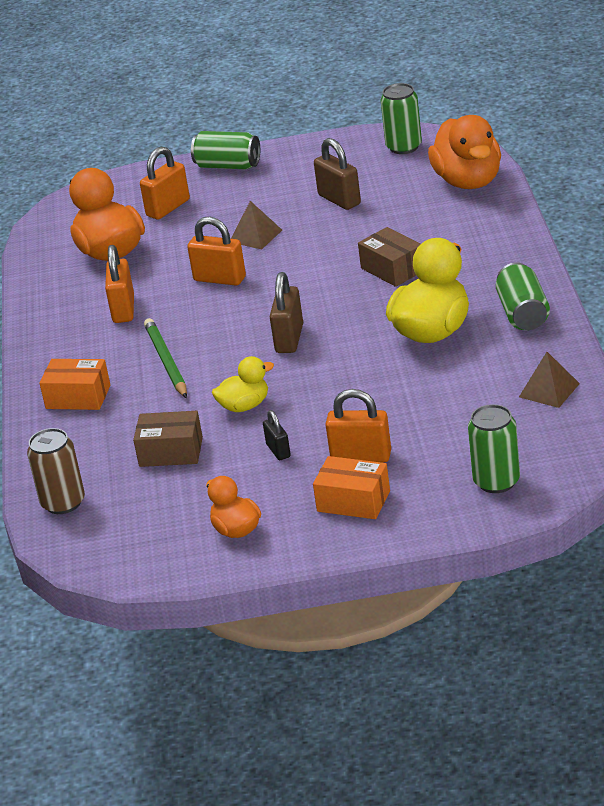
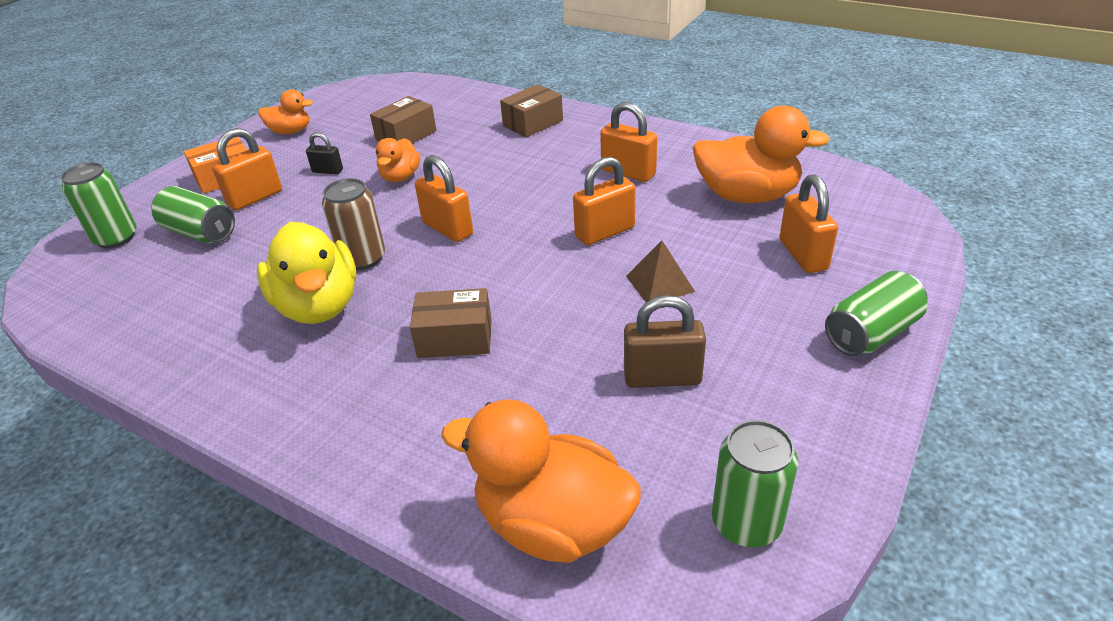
camera: 125 degrees right, 5 degrees up
(63, 503) = (427, 91): brown can -> brown can (363, 258)
(78, 397) = (533, 123): orange box -> brown box
(166, 361) = (517, 166): green pencil -> none
(244, 406) = (400, 177): yellow duck -> orange duck
(289, 339) = (447, 229): brown padlock -> orange padlock
(523, 314) = (236, 377): green can -> green can (200, 233)
(549, 390) = (129, 322): brown pyramid -> none

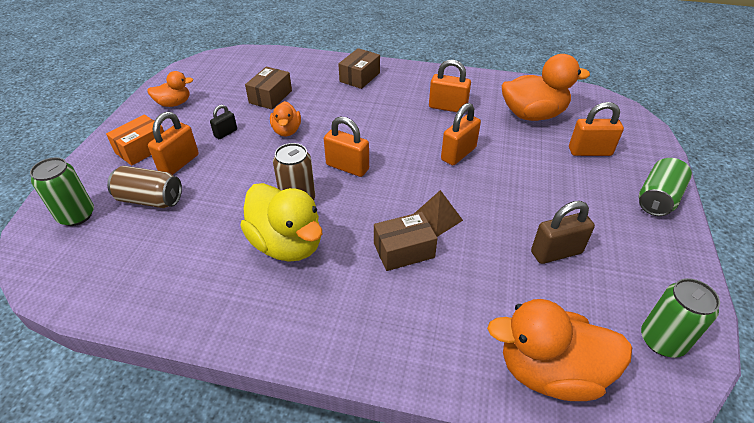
camera: 20 degrees left, 5 degrees up
(200, 233) = (150, 199): green can -> brown can
(327, 171) = (226, 133): black padlock -> black padlock turned 45 degrees counterclockwise
(660, 283) = (516, 186): brown pyramid -> brown pyramid (437, 218)
(803, 255) = (589, 151): orange padlock -> orange padlock turned 60 degrees counterclockwise

